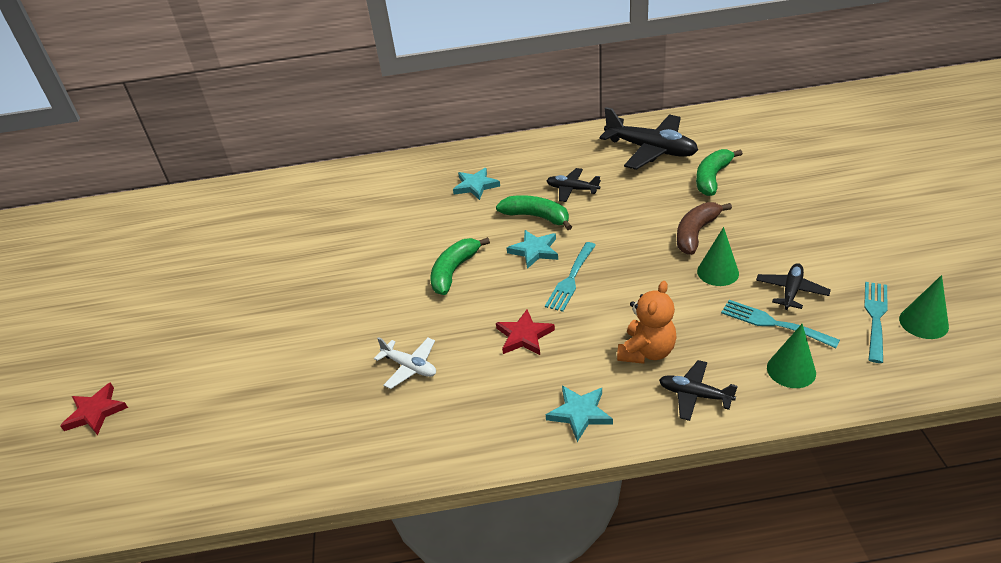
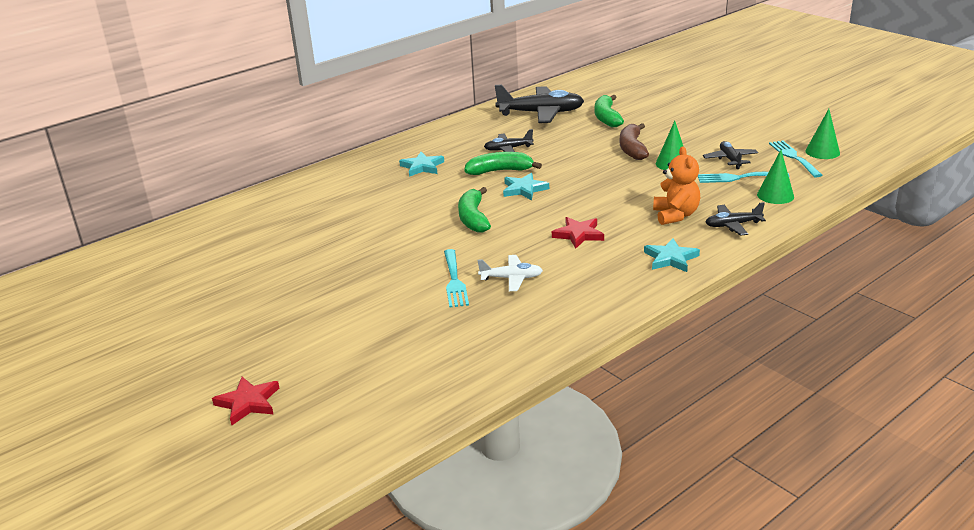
camera: 35 degrees left, 10 degrees down
(571, 279) = (573, 196): turquoise fork -> turquoise fork (454, 281)

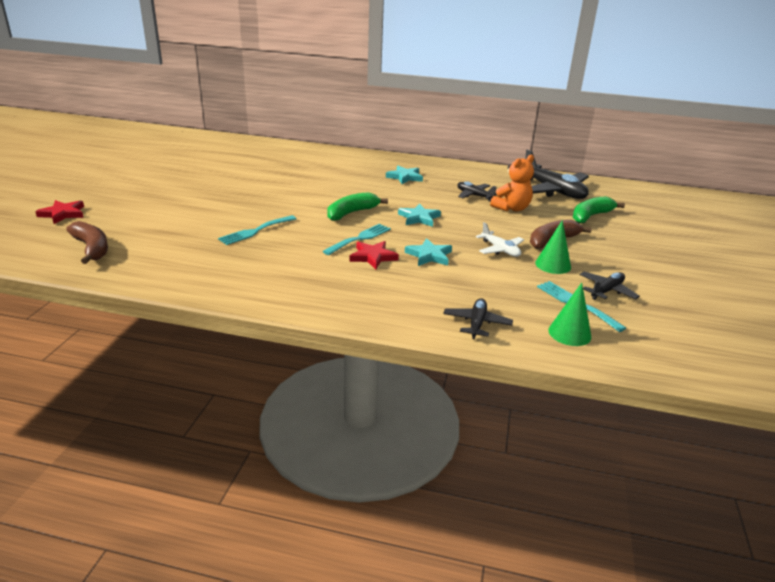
camera: 50 degrees right, 0 degrees up
(381, 394) = (92, 248): none -> brown banana
(500, 171) = (435, 202): green banana -> none
(511, 278) = (278, 249): white plane -> white plane (500, 250)
(671, 258) = (378, 307): turquoise star -> turquoise star (429, 255)
(675, 215) = (458, 290): orange teddy bear -> orange teddy bear (511, 208)
(732, 225) = (477, 323): black plane -> black plane turned 60 degrees clockwise
(793, 157) = (669, 325): turquoise fork -> turquoise fork (359, 238)
(822, 152) = (712, 340): green cone -> none

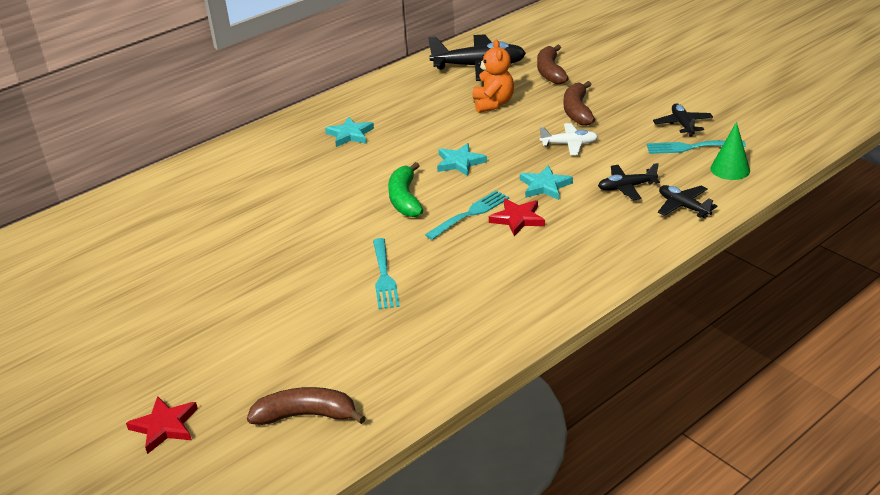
camera: 50 degrees left, 5 degrees up
(359, 238) = (470, 214): turquoise fork -> turquoise fork turned 60 degrees clockwise
(474, 196) = (443, 112): black plane -> black plane (626, 187)
(553, 265) = (620, 130): green cone -> none
(590, 216) = (550, 72): green banana -> brown banana

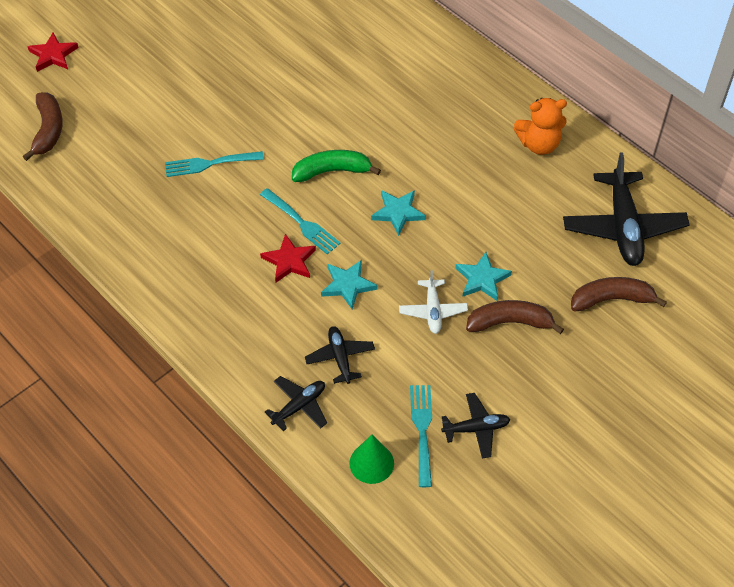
camera: 85 degrees right, 20 degrees up
(350, 135) = (458, 119): turquoise star -> turquoise star (482, 279)
(493, 104) = (527, 241): orange teddy bear -> orange teddy bear (539, 144)

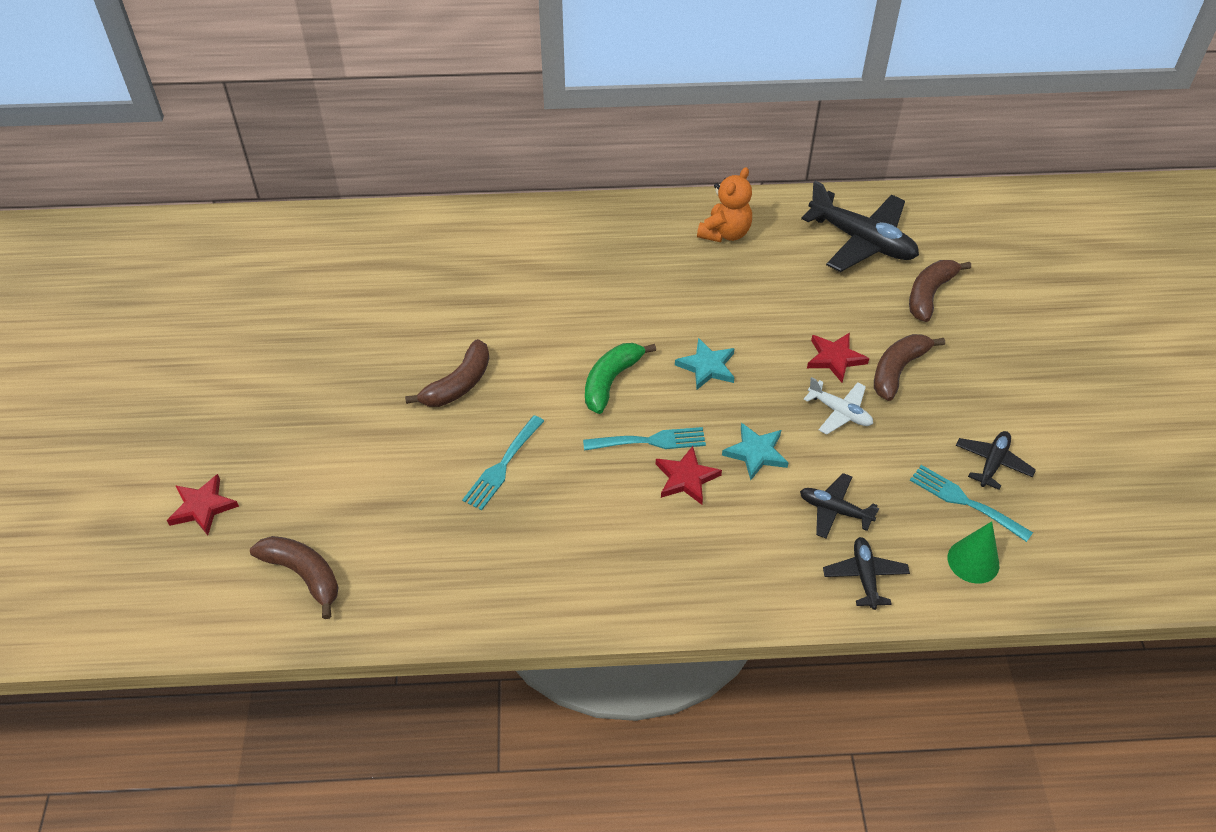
camera: 50 degrees left, 5 degrees down
(252, 100) = (458, 384): none -> brown banana
(482, 279) = (835, 358): turquoise star -> red star

